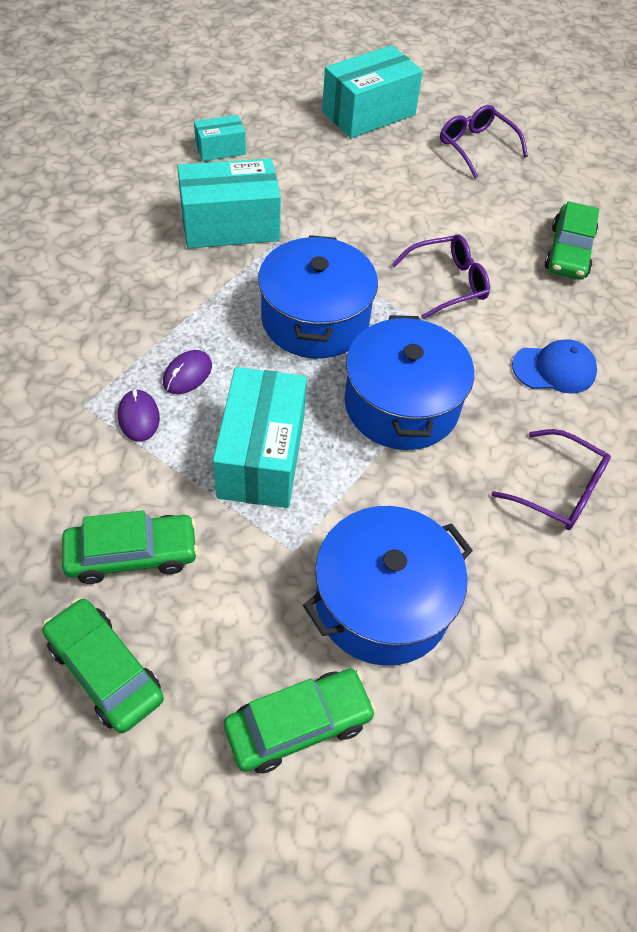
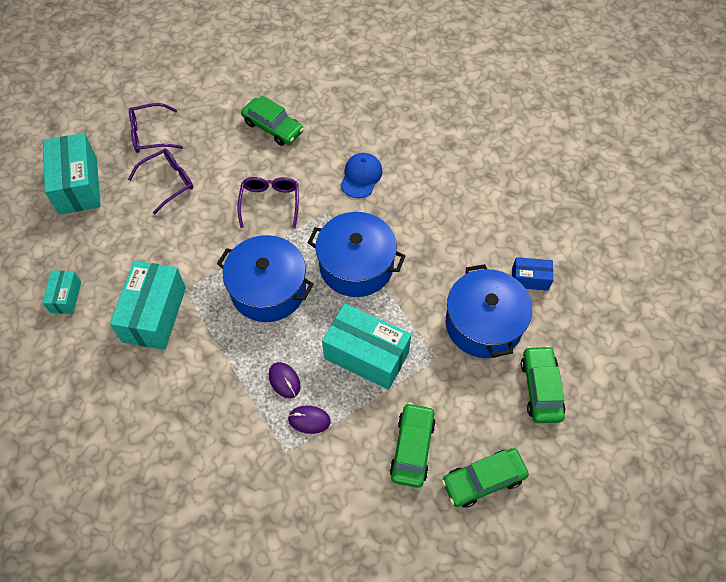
camera: 65 degrees left, 5 degrees up
(503, 656) = (530, 279): none -> blue box
(559, 490) = (443, 211): purple glasses -> purple glasses (168, 182)

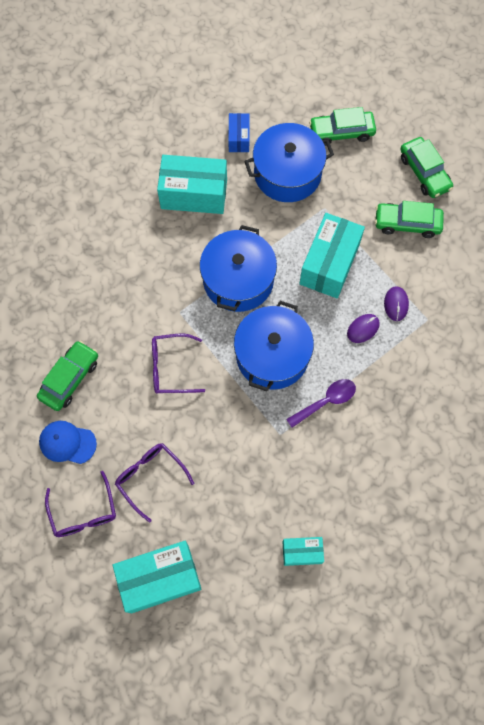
camera: 95 degrees left, 10 degrees up
(154, 314) = (311, 457): turquoise box -> turquoise box (194, 194)
(209, 334) = (326, 401): none -> purple spoon
(361, 176) = (133, 284): blue cap -> blue cap (67, 443)

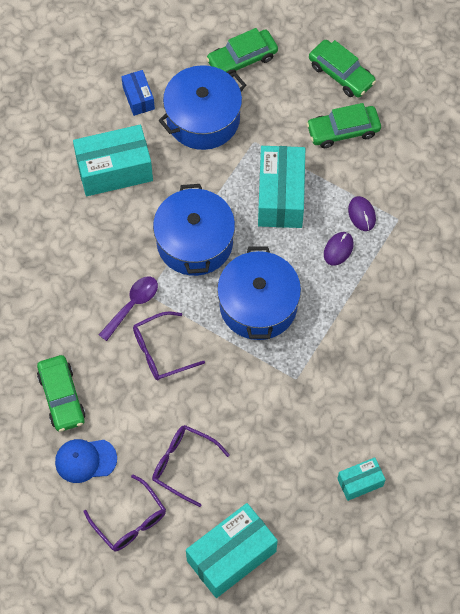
camera: 20 degrees left, 5 degrees down
(70, 379) = (61, 397): green car -> green car turned 150 degrees clockwise
(326, 401) = (328, 332): purple spoon -> purple spoon (132, 305)

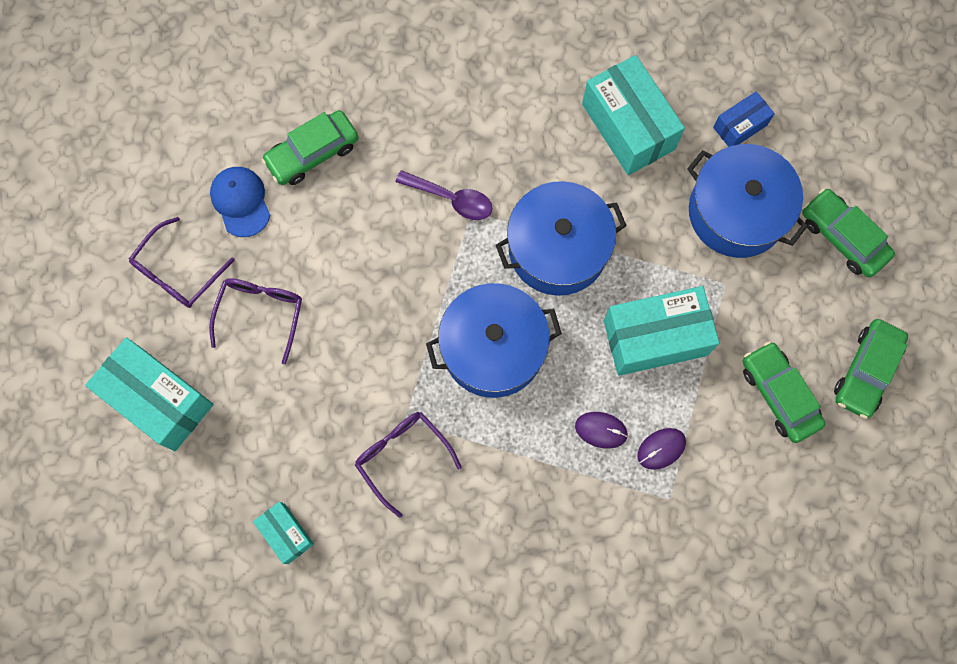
camera: 75 degrees right, 10 degrees up
(160, 351) = (399, 248): purple glasses -> purple glasses (402, 456)

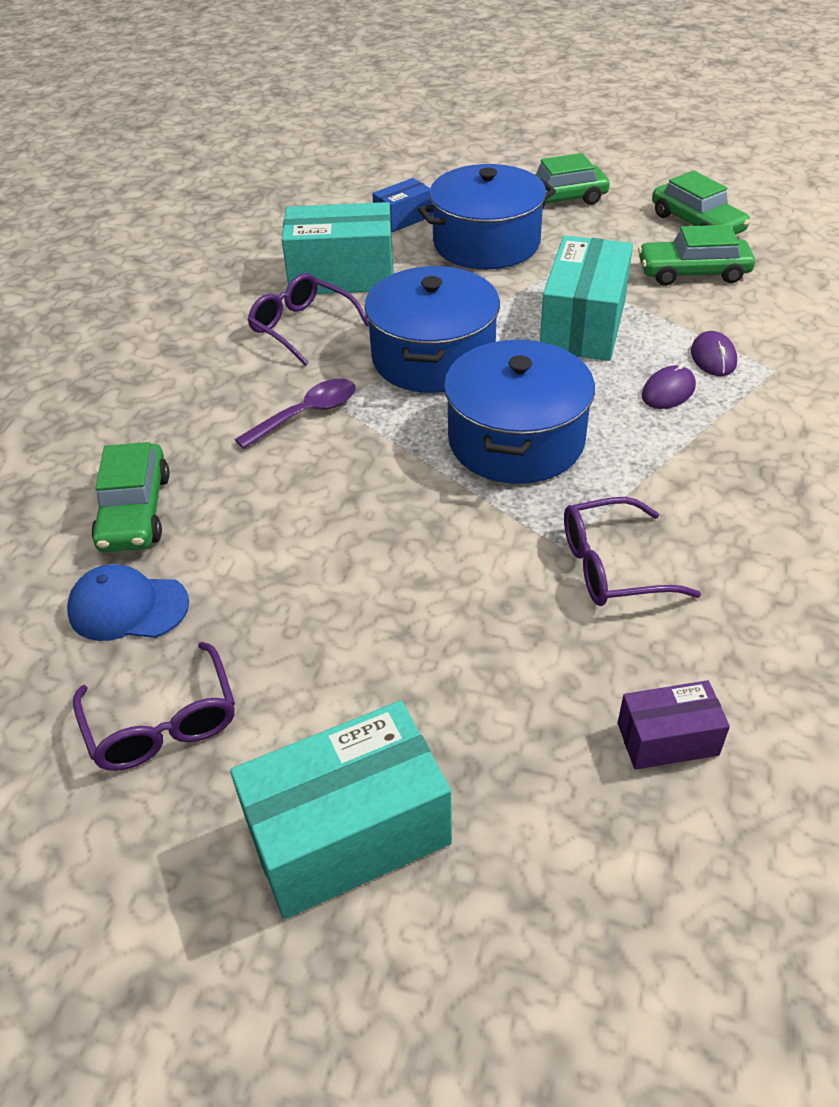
camera: 60 degrees left, 30 degrees down
(261, 313) = (306, 644): purple glasses -> purple glasses (301, 327)
(286, 533) = (667, 739): turquoise box -> purple box
(740, 126) = (403, 218): blue box -> blue box turned 60 degrees clockwise

